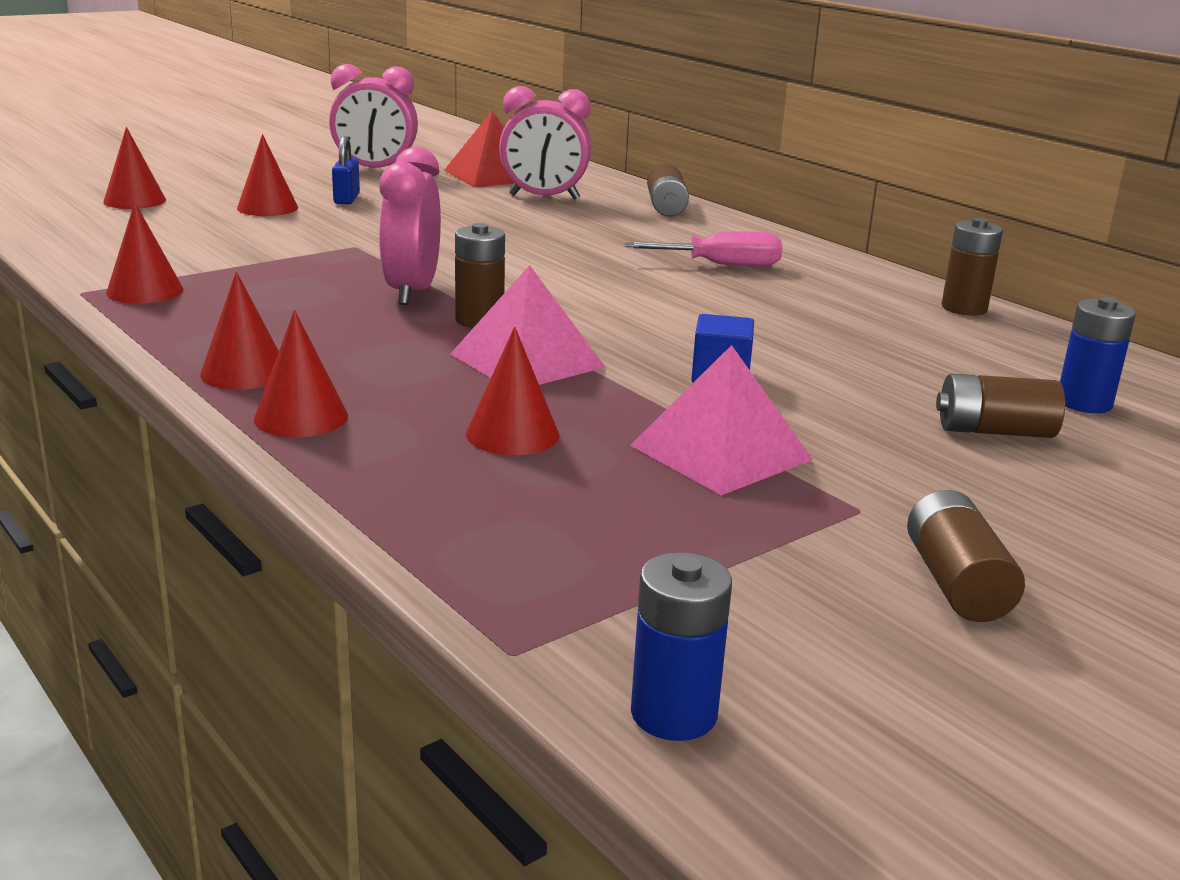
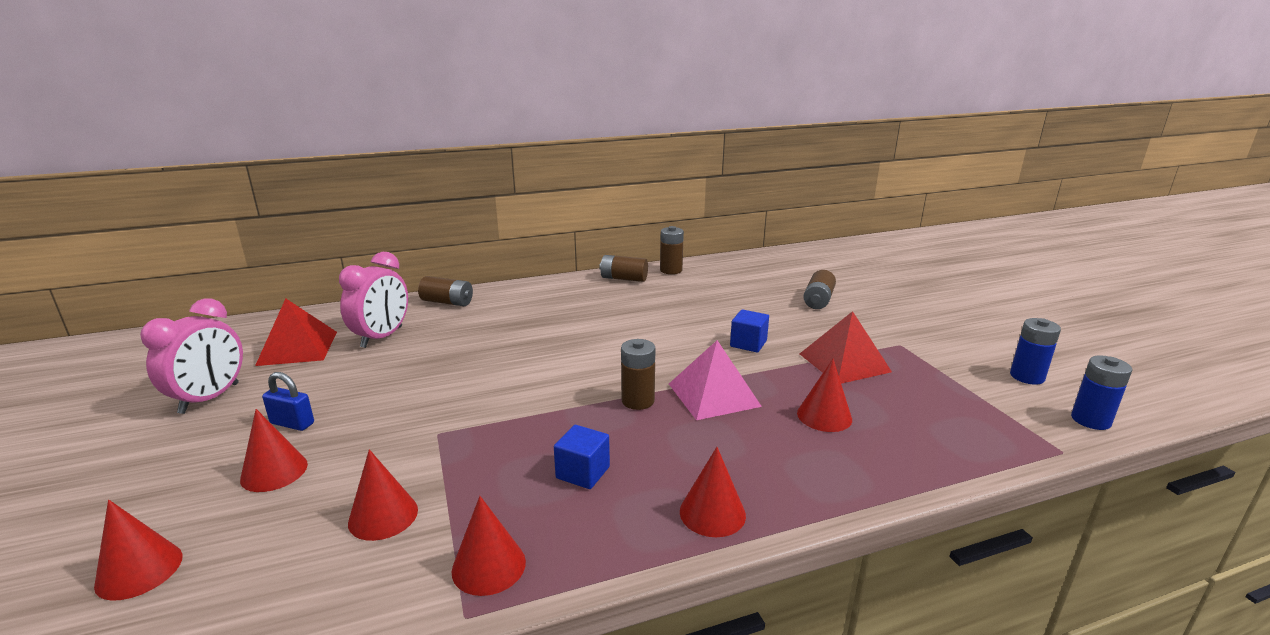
camera: 70 degrees left, 0 degrees up
(301, 417) = (798, 492): red cone -> red cone (383, 516)
(305, 309) = (583, 472): none -> blue cube
(412, 292) = (568, 420): pink clock -> none
(720, 452) = (844, 362): pink pyramid -> red pyramid
(722, 265) = (575, 309): pink screwdriver -> none
(956, 583) = (961, 341): brown battery -> brown battery (623, 278)
(1084, 403) = (789, 277): blue battery -> blue battery (1027, 377)

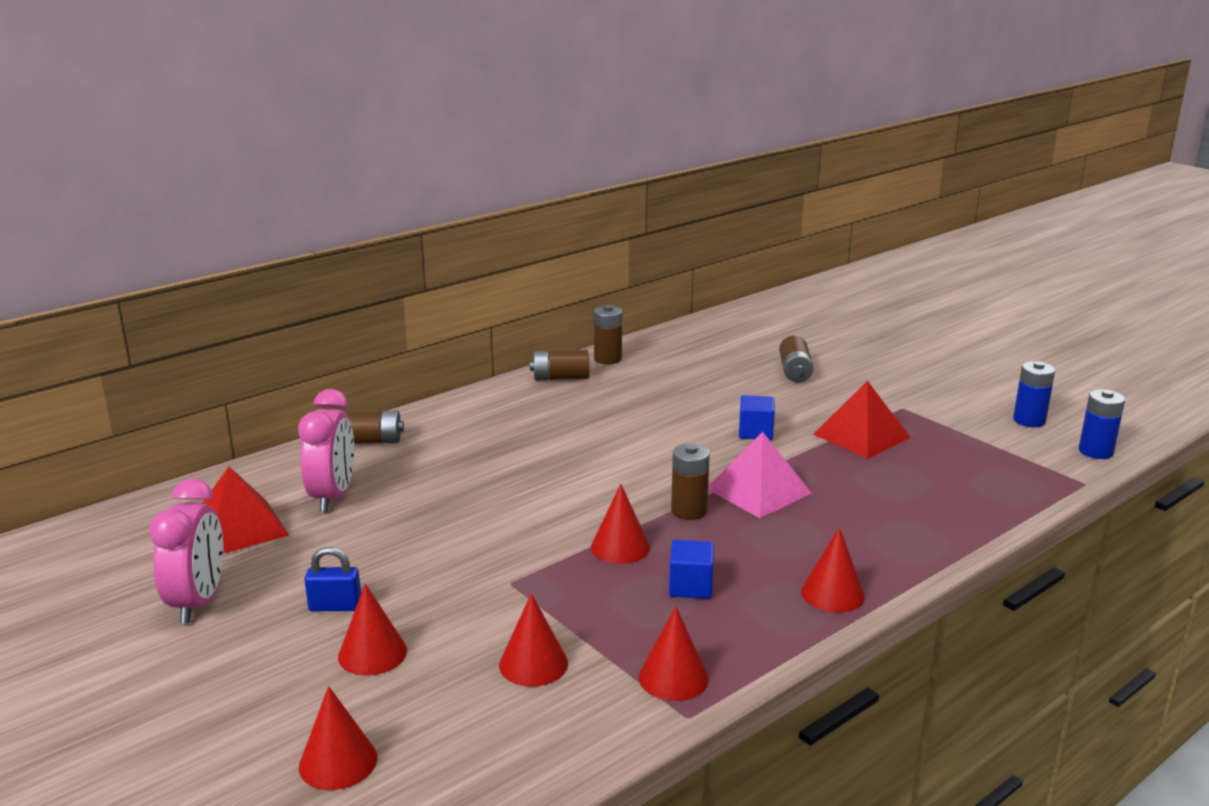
camera: 20 degrees left, 0 degrees up
(824, 416) = (874, 491): red cone -> red cone (620, 547)

